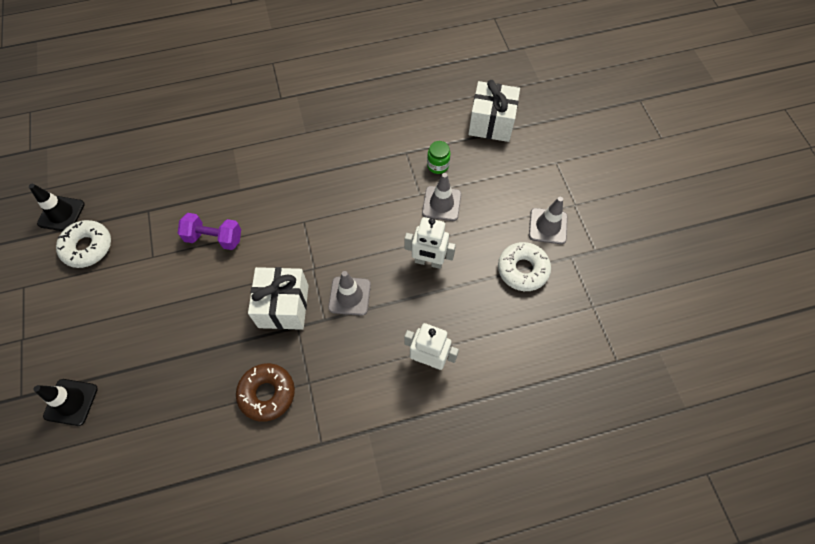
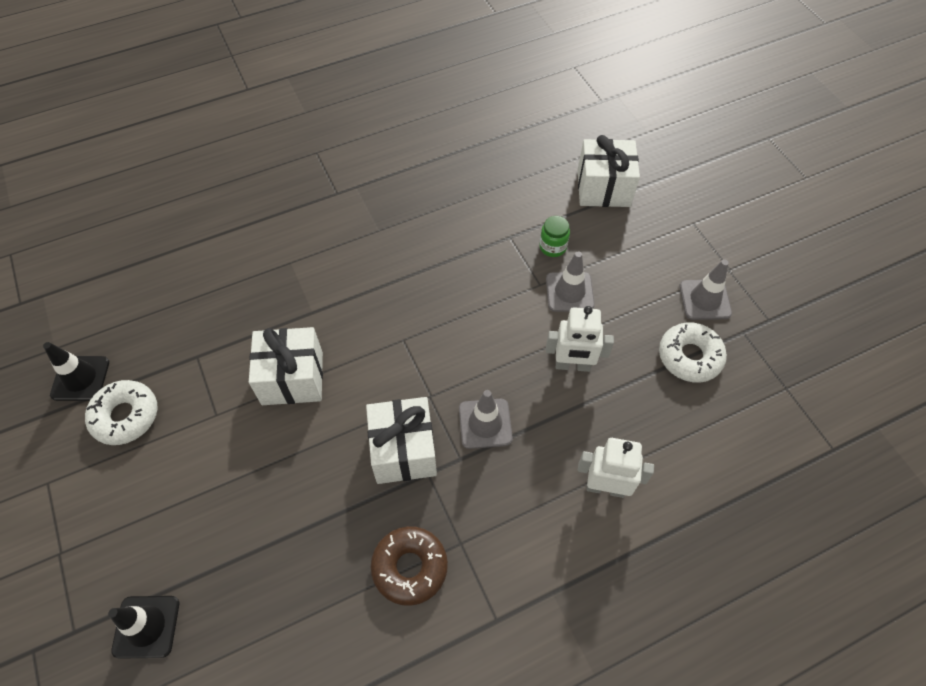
camera: 10 degrees left, 5 degrees down
(214, 238) = (292, 378): purple dumbbell -> white gift

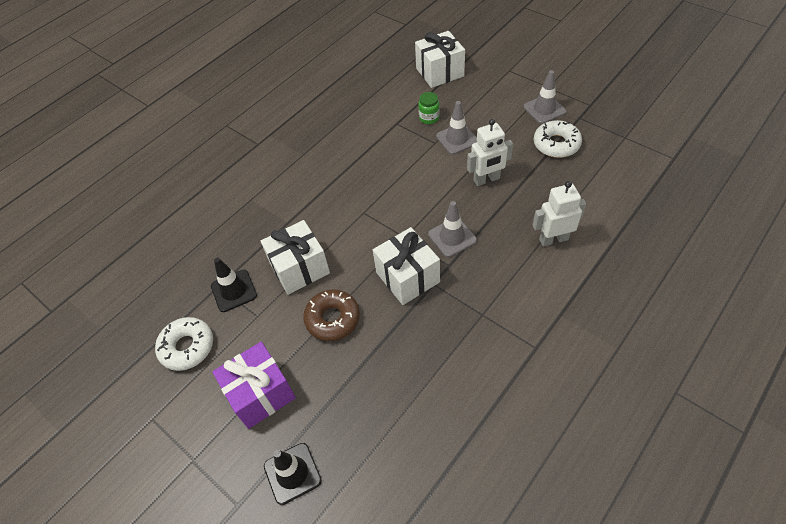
camera: 20 degrees left, 5 degrees down
(80, 378) = (134, 339): black traffic cone -> black traffic cone (234, 291)
(167, 513) = (260, 394): none -> purple gift
(410, 567) = (458, 344): brown donut -> brown donut (332, 319)

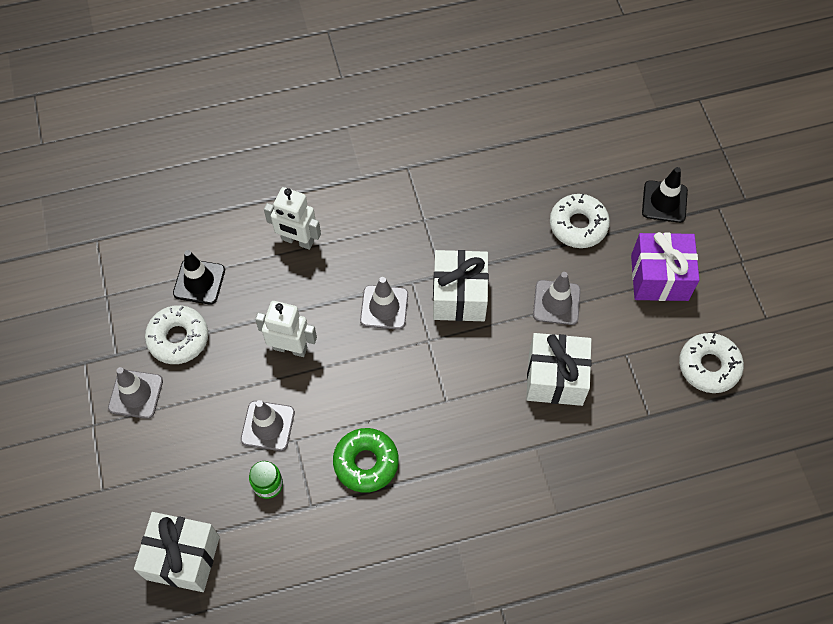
camera: 150 degrees left, 10 degrees up
(234, 291) = (636, 398): black traffic cone -> black traffic cone (199, 282)
(332, 319) = (556, 302): brown donut -> grey traffic cone
(356, 394) = (578, 225): none -> white donut
(384, 156) = (366, 462): none -> green donut

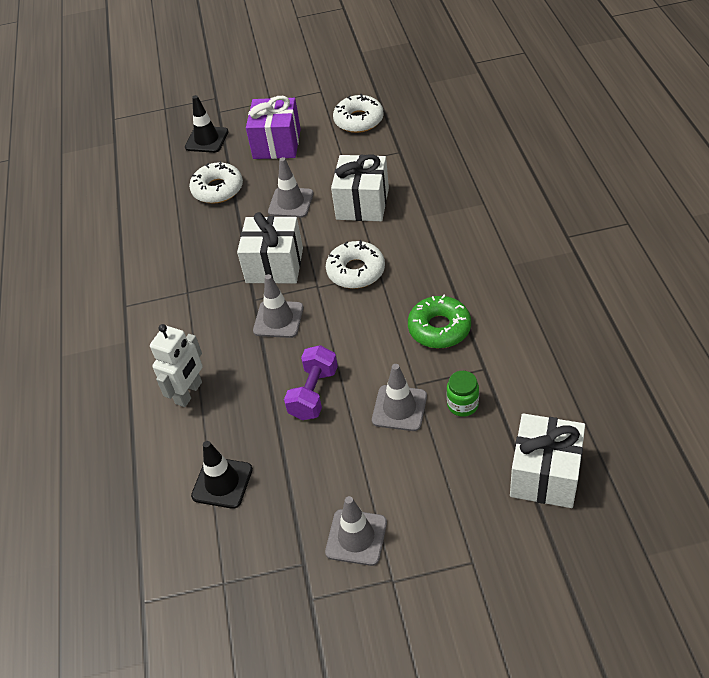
camera: 80 degrees left, 15 degrees down
(178, 338) = (290, 498): white donut -> white donut (356, 271)
(290, 348) = (313, 393): white robot -> purple dumbbell

